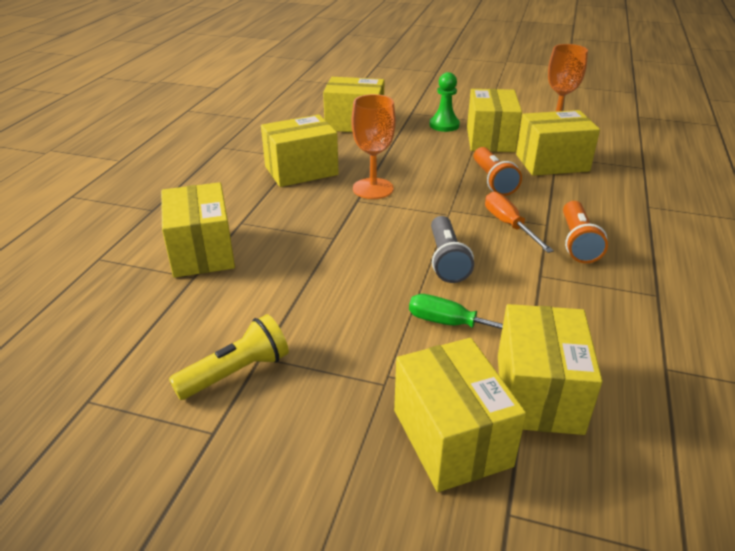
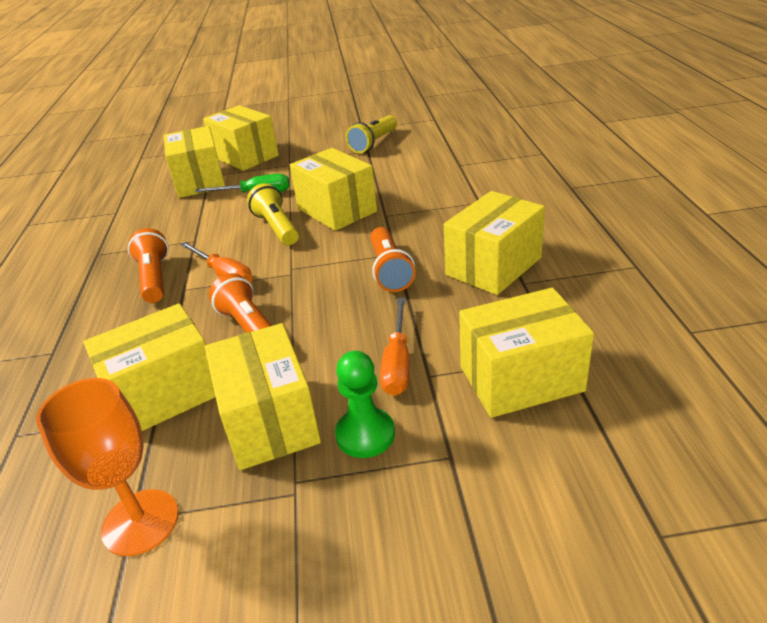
camera: 160 degrees right, 0 degrees up
(202, 252) = (477, 176): yellow box -> yellow box (337, 210)
(373, 189) = (390, 270): orange goblet -> orange flashlight
(409, 143) = (397, 363): none -> orange screwdriver
(446, 260) = (277, 228): grey flashlight -> yellow flashlight

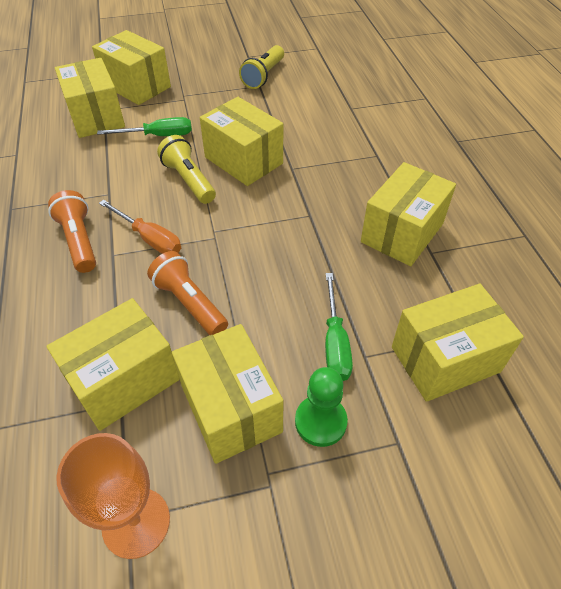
camera: 10 degrees left, 15 degrees up
(390, 270) = (308, 236): orange flashlight -> none
(397, 363) = (335, 343): orange screwdriver -> green screwdriver

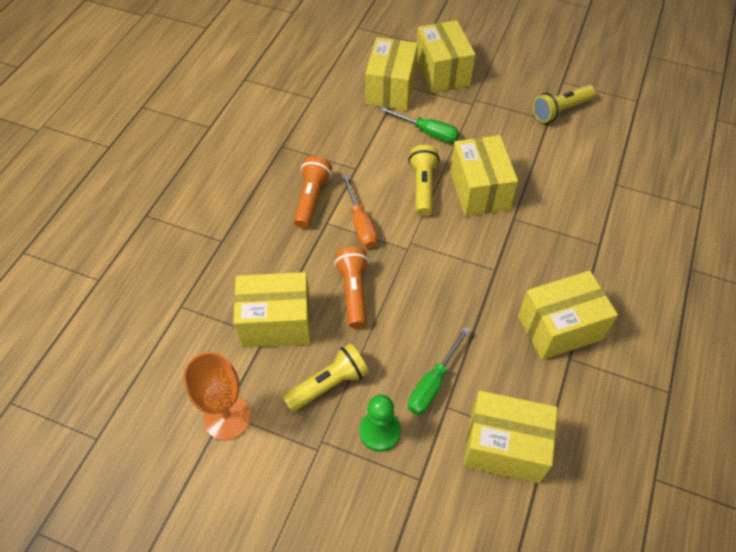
camera: 35 degrees right, 5 degrees up
(231, 408) = (328, 384): yellow box -> yellow flashlight

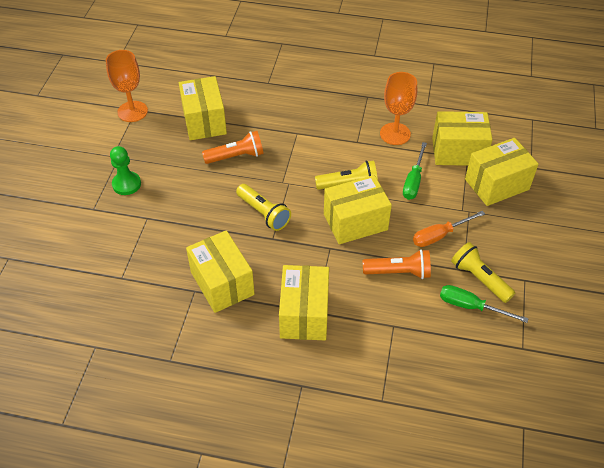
camera: 80 degrees right, 5 degrees down
(311, 199) = (318, 121): orange flashlight -> orange flashlight (399, 272)
(328, 384) = (159, 154): yellow flashlight -> yellow flashlight (264, 213)
(352, 133) = (395, 134): none -> orange goblet
(360, 223) = (300, 151): orange screwdriver -> orange screwdriver (439, 235)
(433, 383) = (165, 208): green screwdriver -> green screwdriver (470, 306)
(504, 446) = (118, 252): yellow box -> yellow box (304, 314)

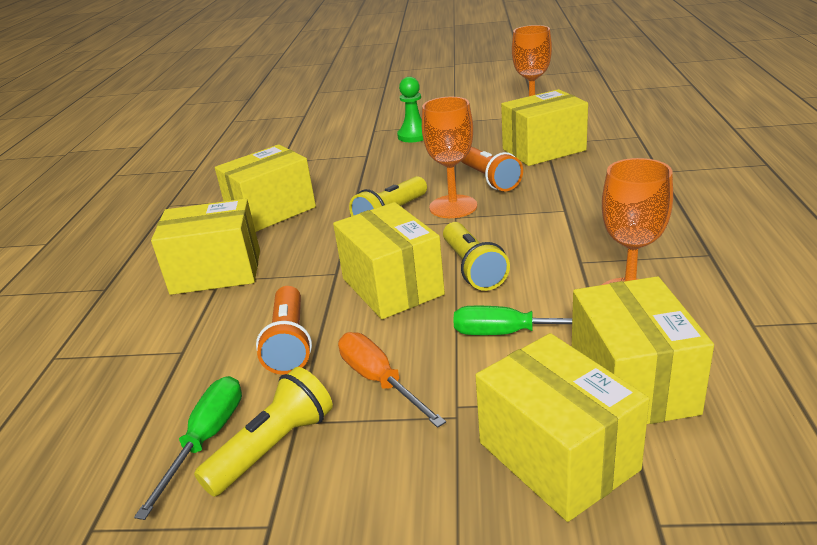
camera: 85 degrees right, 20 degrees down
(268, 181) = (453, 207): none -> orange goblet

